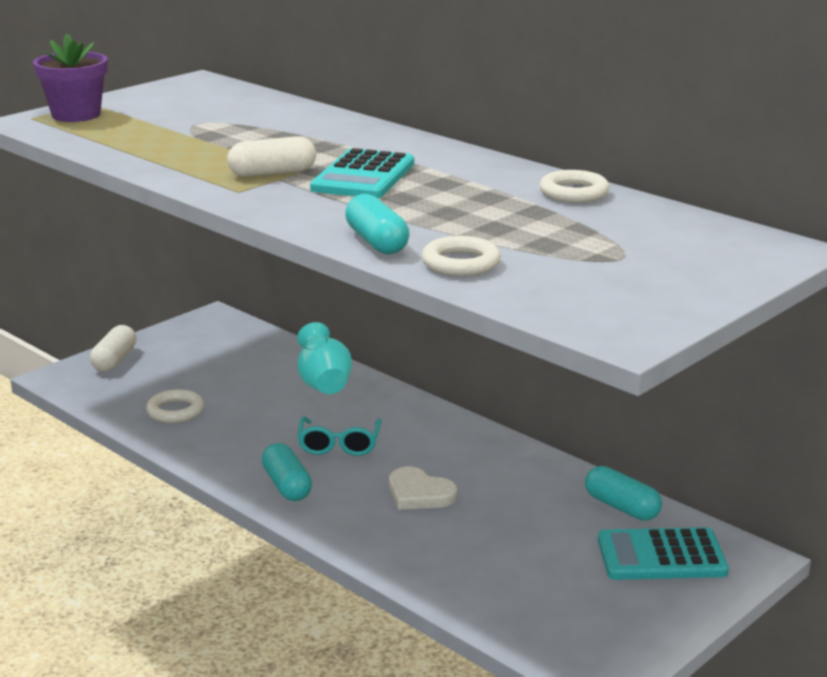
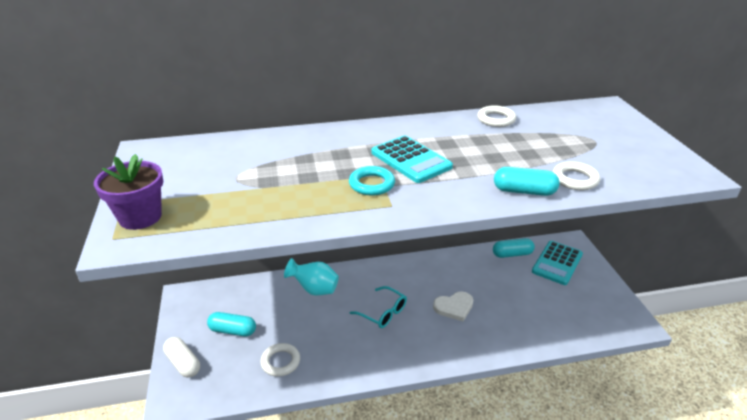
camera: 55 degrees left, 10 degrees up
(272, 173) = (372, 184): white capsule -> turquoise ring
(287, 485) = (407, 351): turquoise capsule -> turquoise capsule (233, 330)

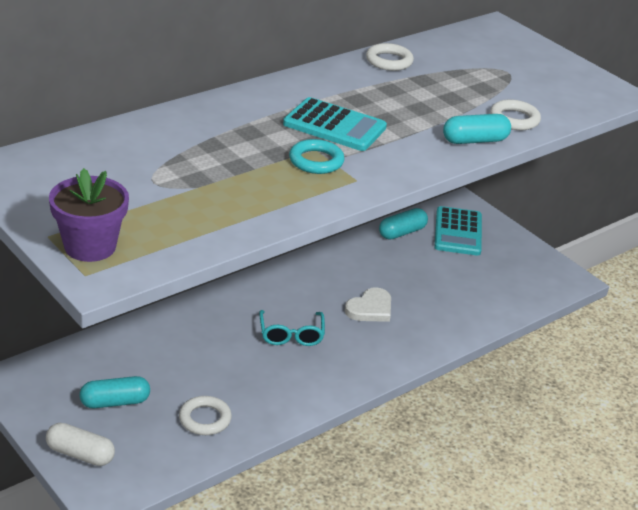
camera: 30 degrees left, 0 degrees up
(314, 289) = (185, 329): turquoise vase -> none
(383, 313) = (291, 335): turquoise glasses -> turquoise glasses turned 75 degrees clockwise

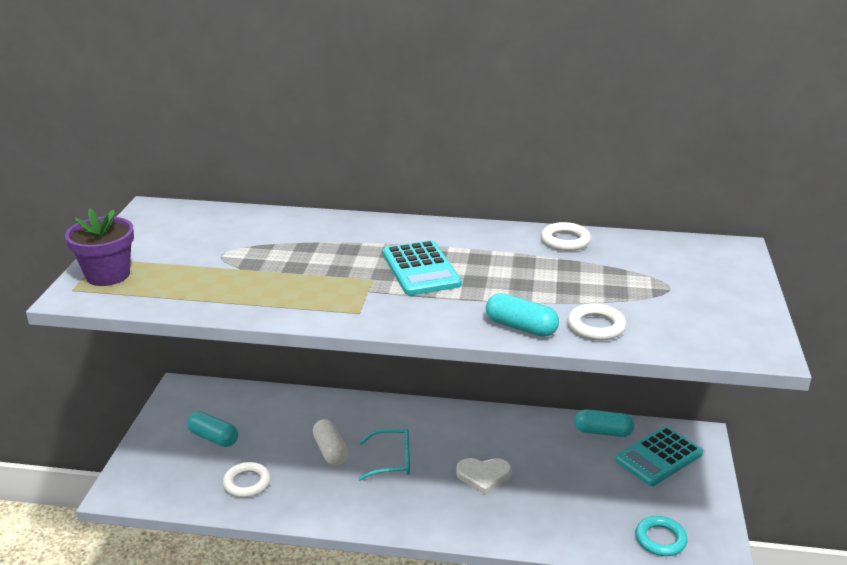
camera: 50 degrees right, 5 degrees down
(80, 454) = (146, 458): white capsule -> white capsule (330, 451)
(291, 335) = (392, 461): turquoise glasses -> turquoise glasses turned 135 degrees counterclockwise
(316, 161) = (356, 287): turquoise ring -> turquoise ring (660, 539)

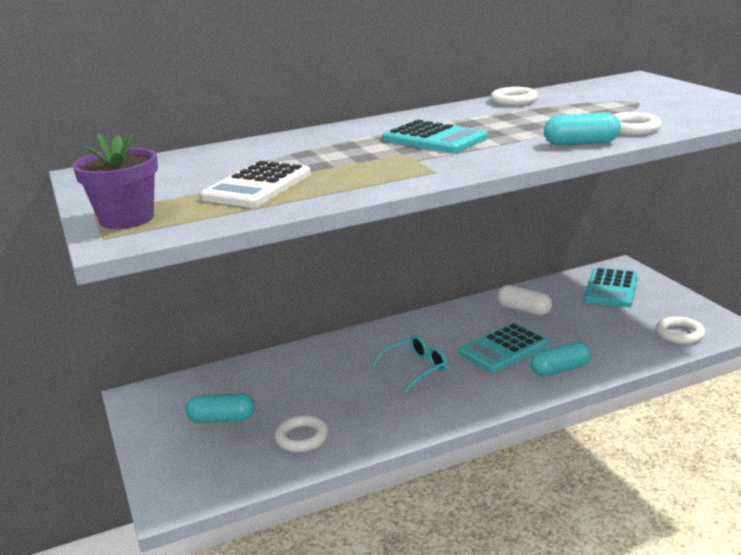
camera: 30 degrees left, 5 degrees down
(224, 274) = (257, 186): none -> white calculator
(330, 451) = (351, 383): white capsule -> white capsule (524, 310)
(483, 476) = (504, 349): white heart -> turquoise calculator
(603, 432) = (553, 289): turquoise capsule -> turquoise capsule (560, 369)
(660, 539) = (680, 334): turquoise ring -> white ring

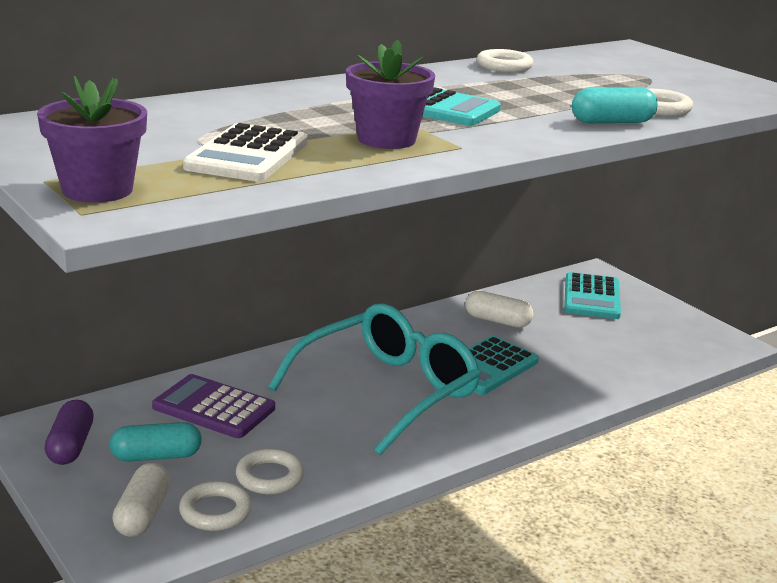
camera: 15 degrees left, 0 degrees up
(163, 409) = (71, 446): none -> purple capsule
(197, 465) = (143, 514): none -> white capsule
(276, 381) = (214, 408): none -> purple calculator
(377, 168) = (386, 139): none -> purple flower pot
(416, 368) = (388, 391): turquoise glasses -> turquoise glasses, size x2.12
(560, 369) = (559, 391): turquoise capsule -> none
(680, 334) = (681, 350): white ring -> white ring (215, 511)

